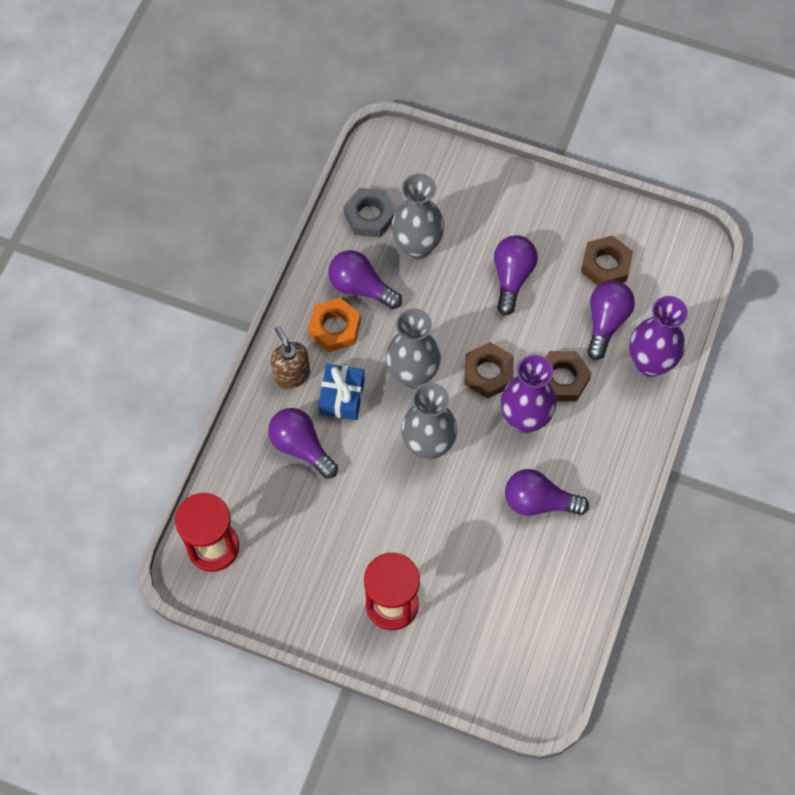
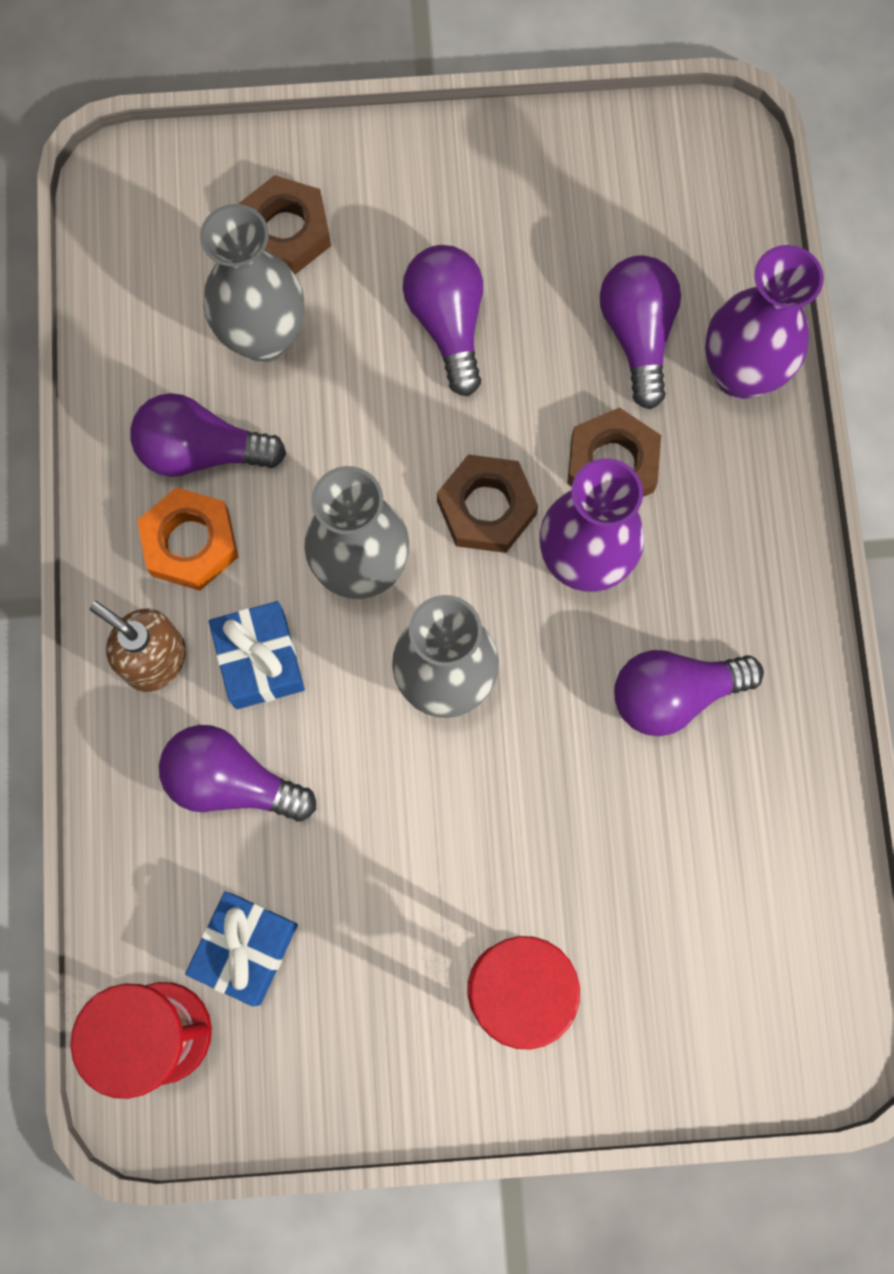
camera: 25 degrees left, 10 degrees up
(271, 527) = (246, 949): none -> blue gift
(370, 216) = (158, 318): grey nut -> none
(605, 265) = (591, 236): brown nut -> brown nut (286, 232)

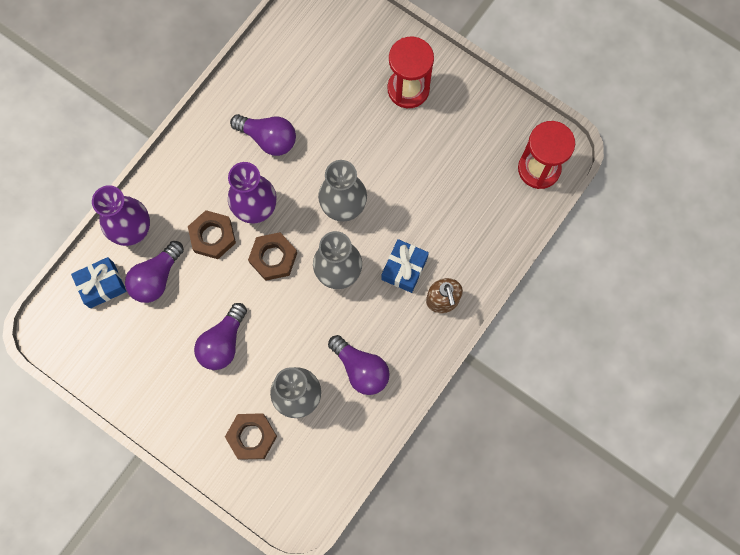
camera: 140 degrees left, 0 degrees up
(190, 543) = (394, 335): orange nut -> none
(231, 781) = (449, 233): purple light bulb -> none
(246, 949) = (489, 173): blue gift -> blue gift (102, 285)

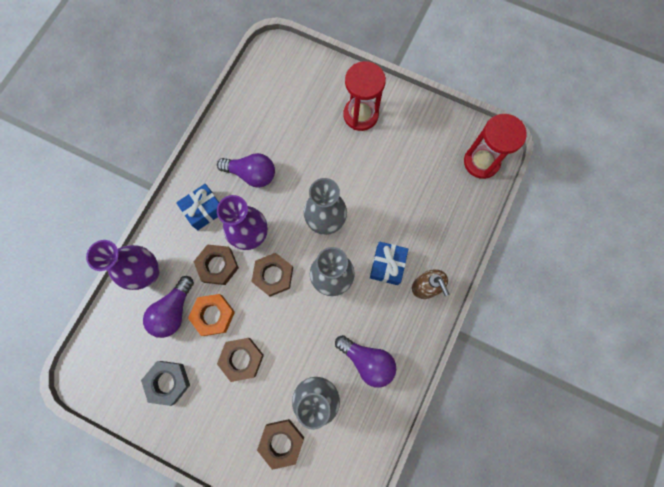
camera: 10 degrees left, 0 degrees up
(102, 285) = (126, 326): blue gift -> blue gift (204, 210)
(139, 353) = (168, 382): none -> grey nut
(199, 290) = (213, 315): none -> orange nut
(223, 342) = (241, 359): purple light bulb -> brown nut

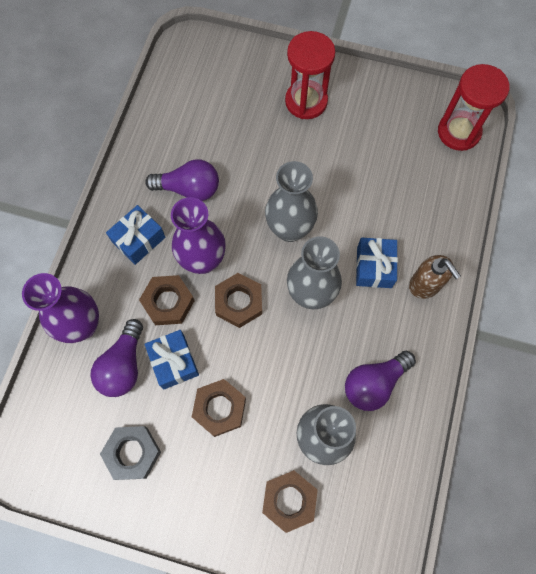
camera: 10 degrees left, 5 degrees down
(213, 315) = (174, 362): orange nut -> blue gift
(367, 361) = (374, 383): purple light bulb -> purple light bulb turned 120 degrees clockwise

